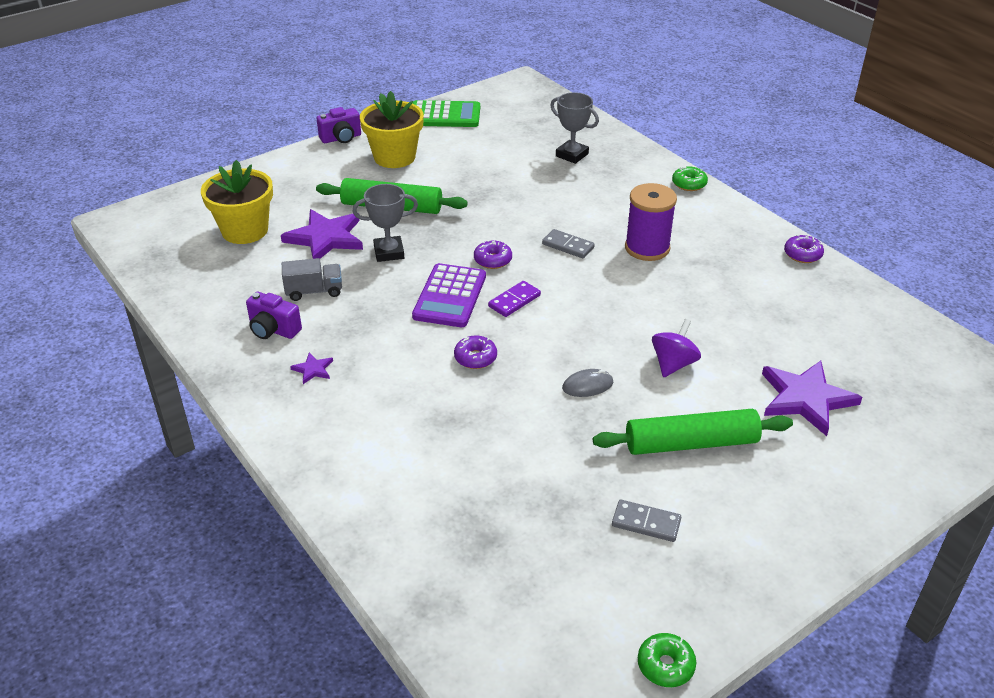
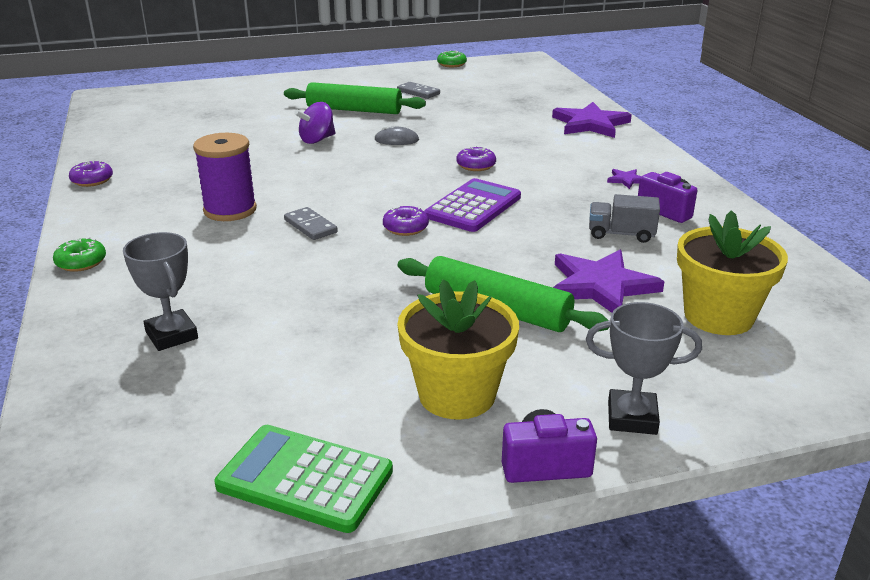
camera: 160 degrees left, 10 degrees down
(389, 252) = (522, 256): grey trophy -> grey trophy (632, 418)
(514, 301) = (411, 193): purple domino -> none
(805, 398) = (248, 114): purple star -> purple star (590, 124)

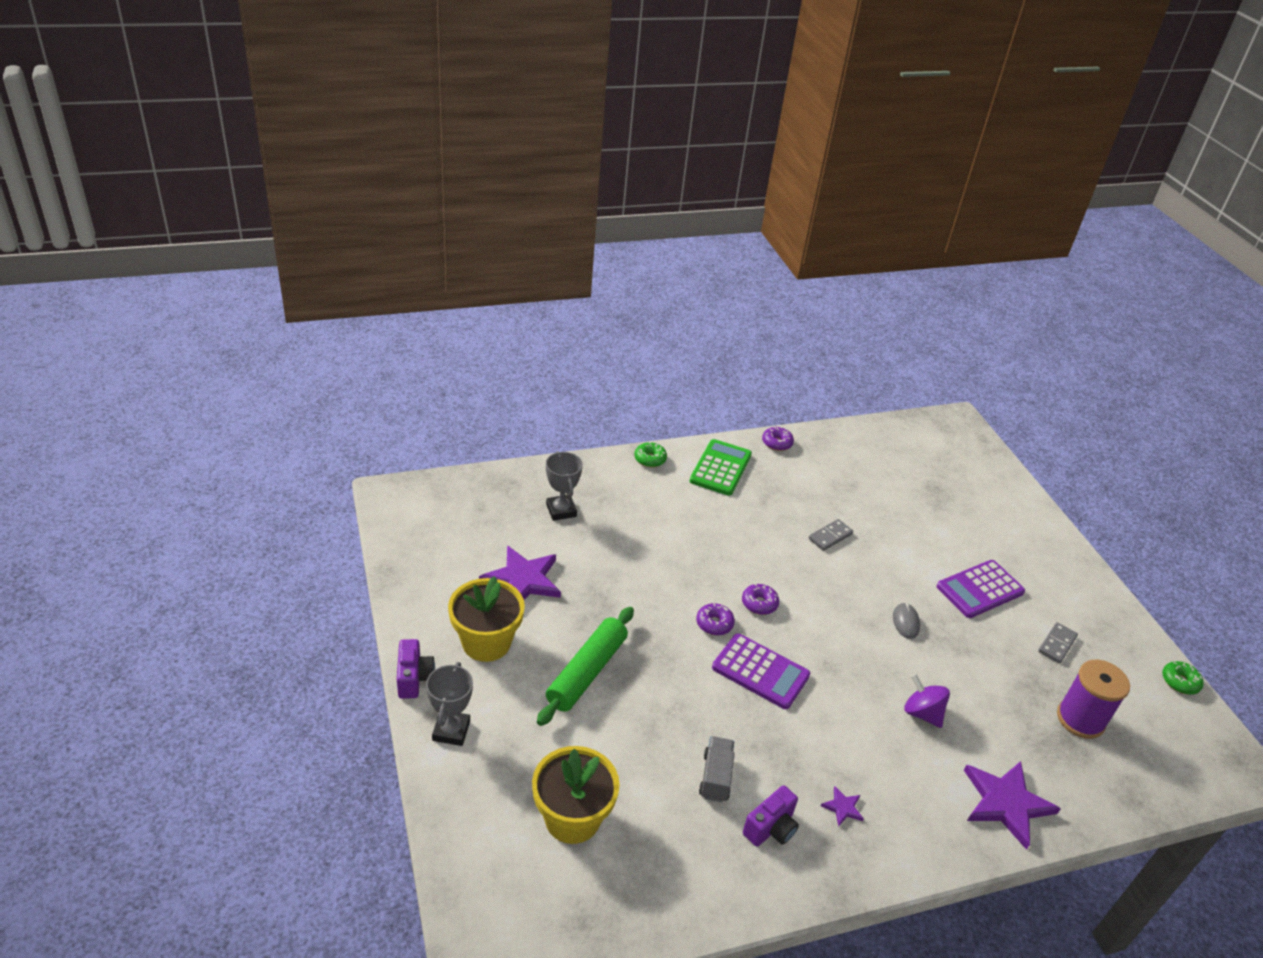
camera: 85 degrees right, 10 degrees up
(172, 335) = (561, 510): grey trophy -> grey trophy turned 75 degrees counterclockwise
(230, 210) = (735, 520): purple spool -> purple spool (1080, 719)
(305, 479) = (421, 575): green calculator -> green calculator (720, 468)
(310, 226) = (712, 566): grey domino -> grey domino (830, 536)
(317, 140) = (891, 564): purple spinning top -> purple spinning top (922, 713)
(354, 110) = (980, 590): green rolling pin -> purple calculator
(476, 165) = (854, 681): purple donut -> purple donut (759, 603)
(601, 286) = (621, 744): purple star -> purple star (522, 580)

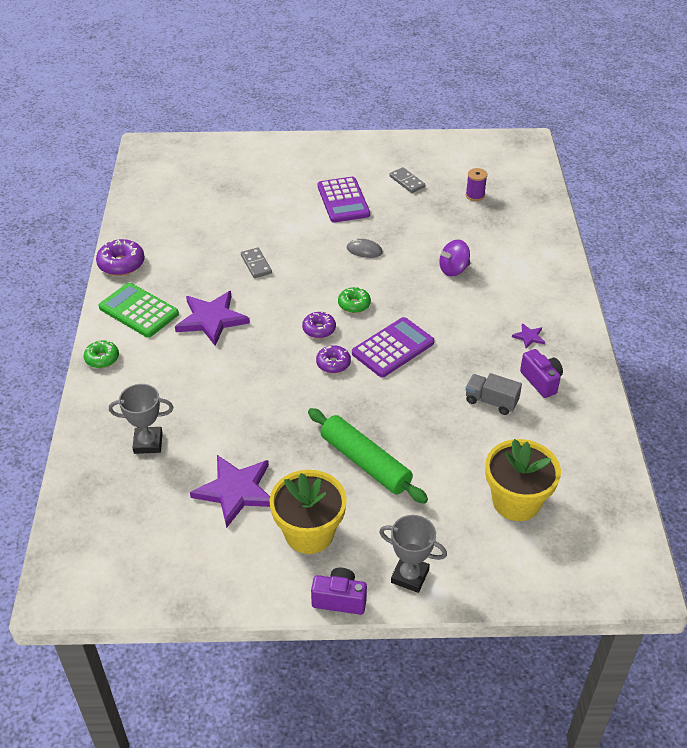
camera: 70 degrees left, 5 degrees up
(777, 443) = (121, 264): purple donut -> purple donut, size x1.51
(1006, 803) = (537, 254): purple star -> purple star (211, 319)
(1080, 719) = (475, 195): purple spool -> purple spool, size x0.56
(1180, 682) = (453, 140): green donut -> green donut (354, 304)

